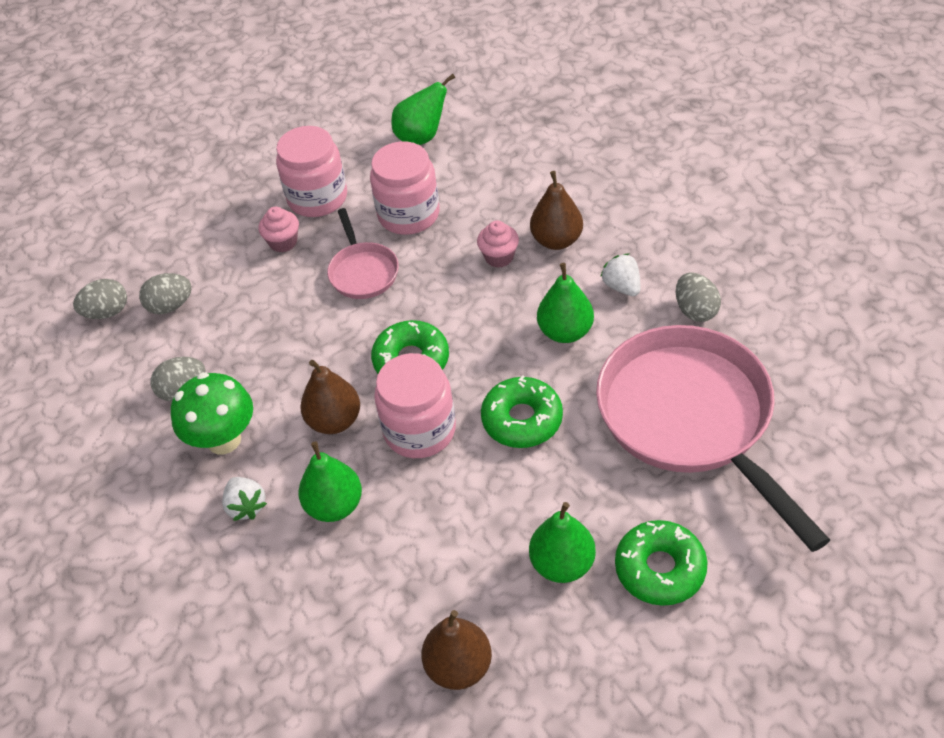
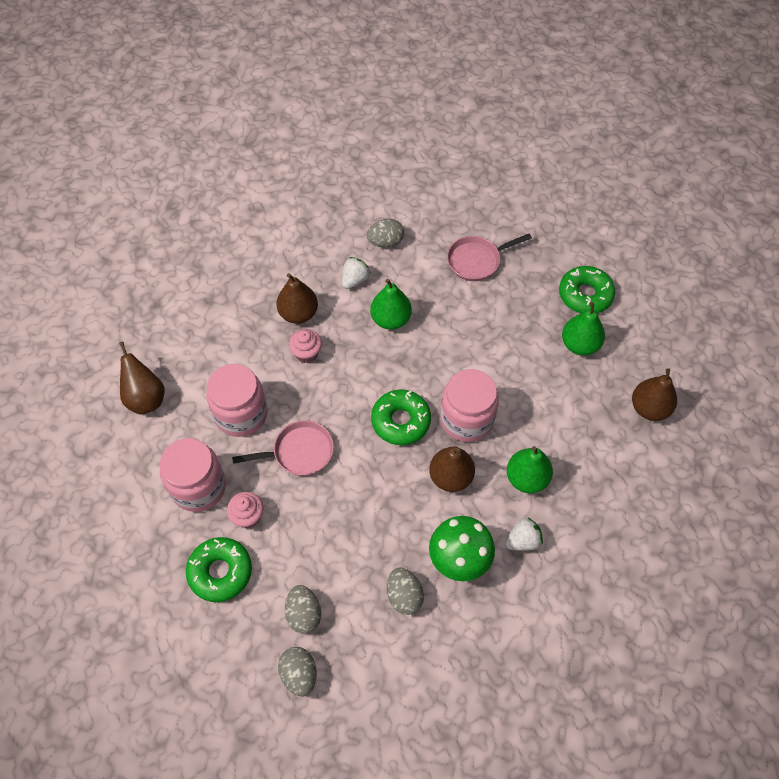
camera: 90 degrees left, 10 degrees up
(421, 137) = (146, 398): green pear -> brown pear
(522, 419) = (465, 354): green donut -> green donut (220, 572)
(622, 286) = (355, 280): white strawberry -> white strawberry turned 150 degrees clockwise
(691, 419) = (476, 261): pink pan -> pink pan, size x0.47

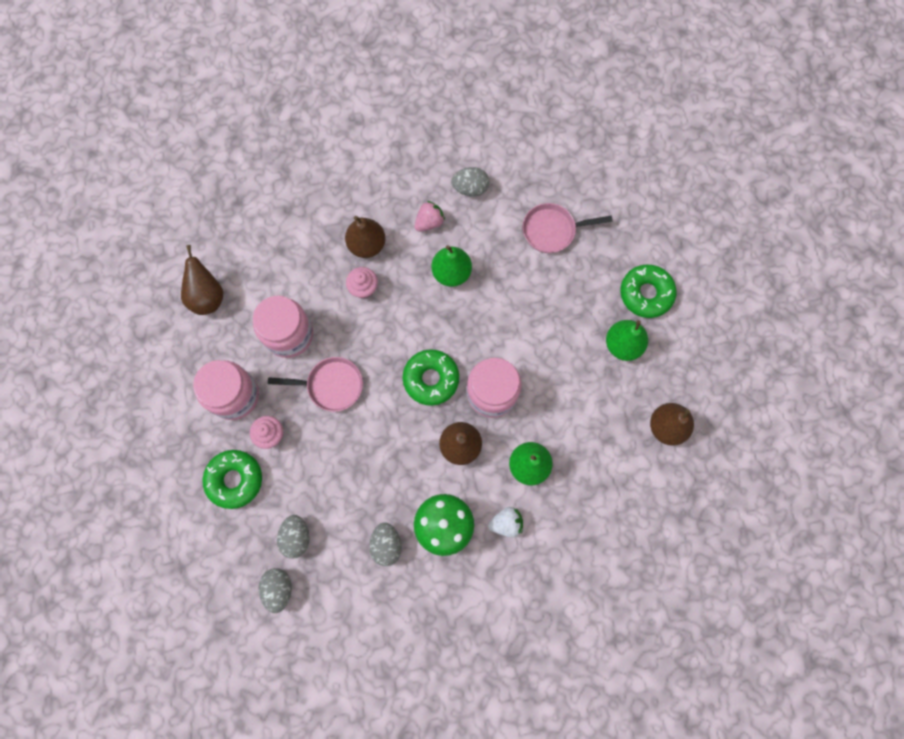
camera: 15 degrees right, 15 degrees up
(355, 280) = (429, 222): white strawberry -> pink strawberry

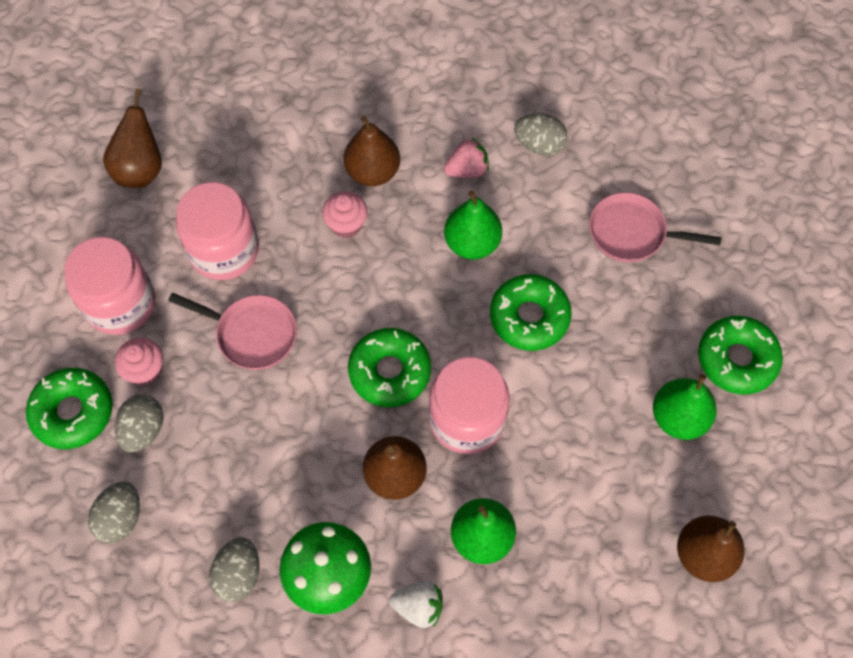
camera: 20 degrees right, 10 degrees down
(278, 589) = (67, 580): grey egg -> grey egg (143, 430)
(506, 311) = (529, 317): none -> green donut

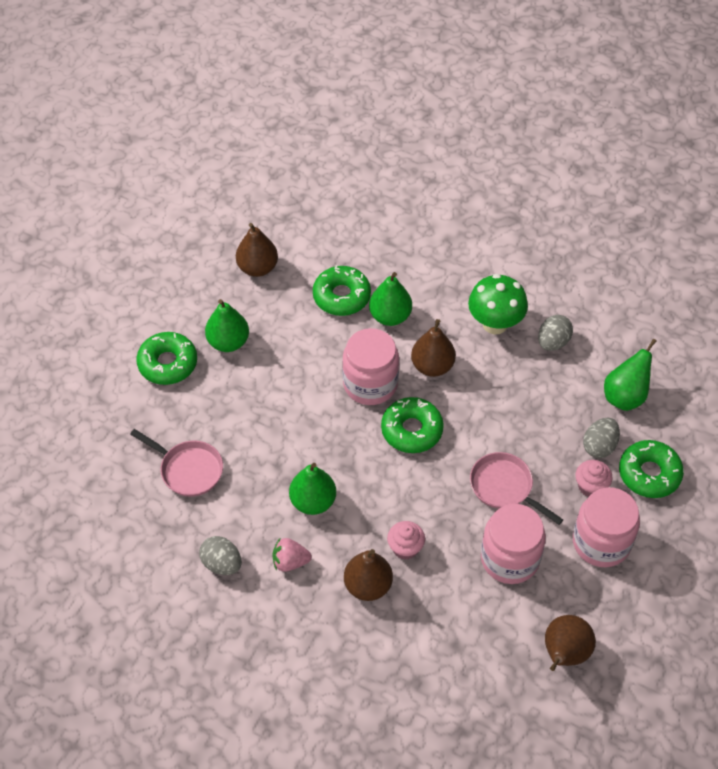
camera: 160 degrees left, 10 degrees down
(120, 518) = (625, 396): grey egg -> green pear
(419, 607) = (444, 293): white strawberry -> none
(529, 317) = (296, 435): green donut -> green donut (341, 296)

